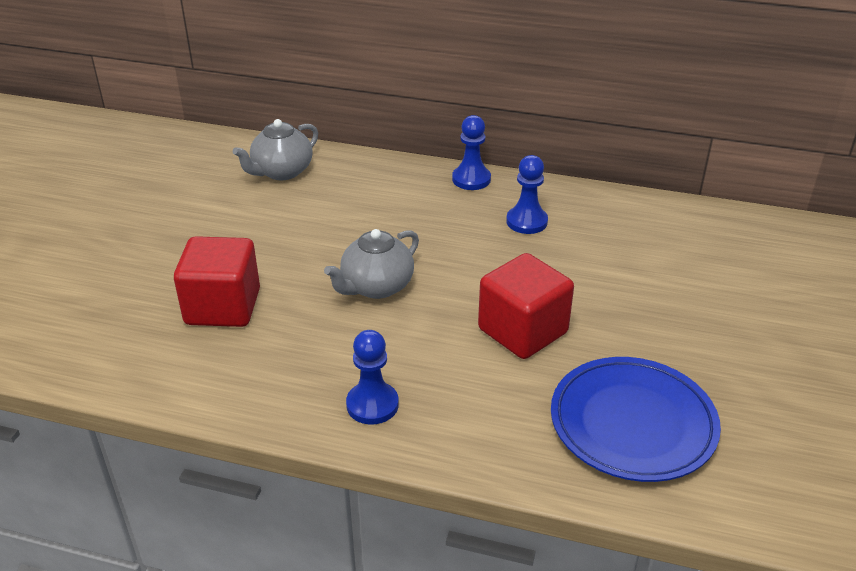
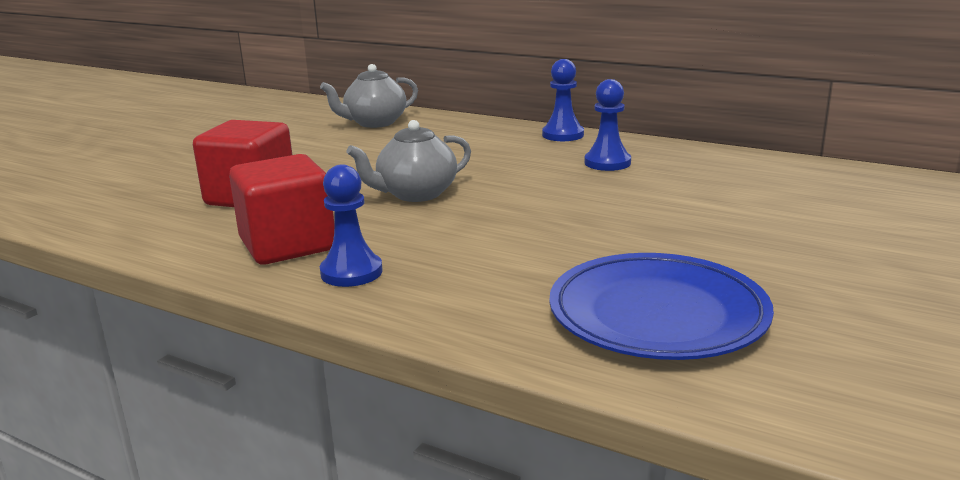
camera: 15 degrees right, 15 degrees down
(522, 331) = (558, 234): red cube -> red cube (288, 245)

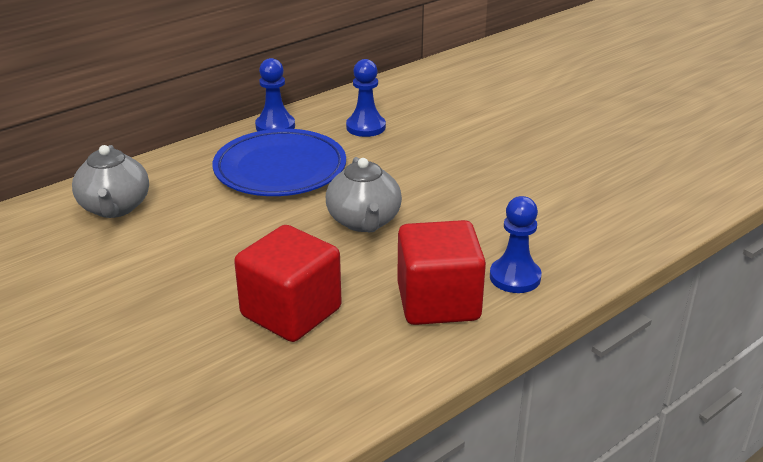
camera: 70 degrees left, 10 degrees up
(657, 314) = (634, 180): blue plate -> blue plate (280, 169)

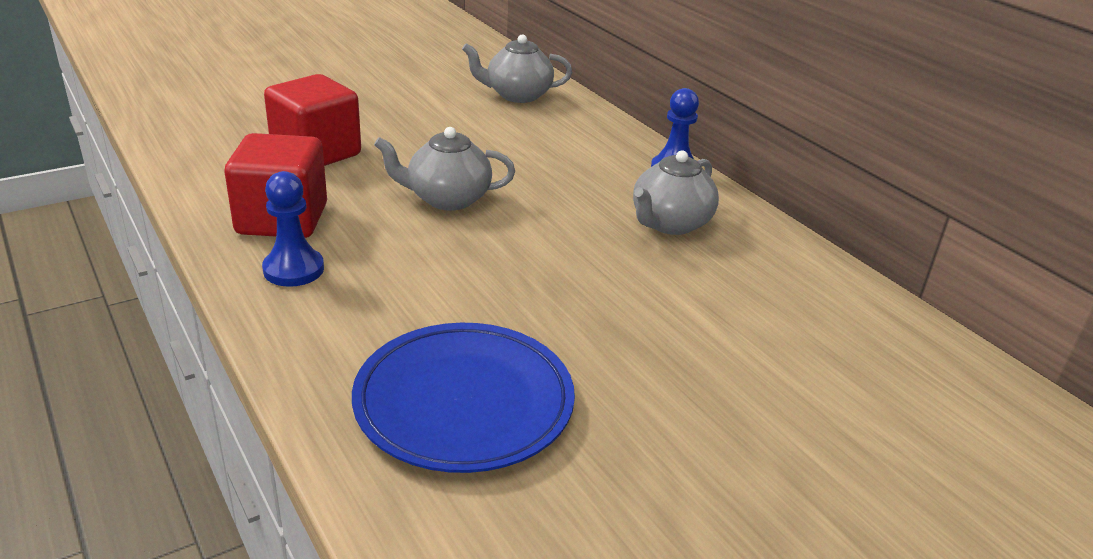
camera: 95 degrees right, 0 degrees up
(280, 169) = (572, 166): blue plate -> blue plate (464, 402)
(366, 127) = (670, 223): blue pawn -> grey teapot

